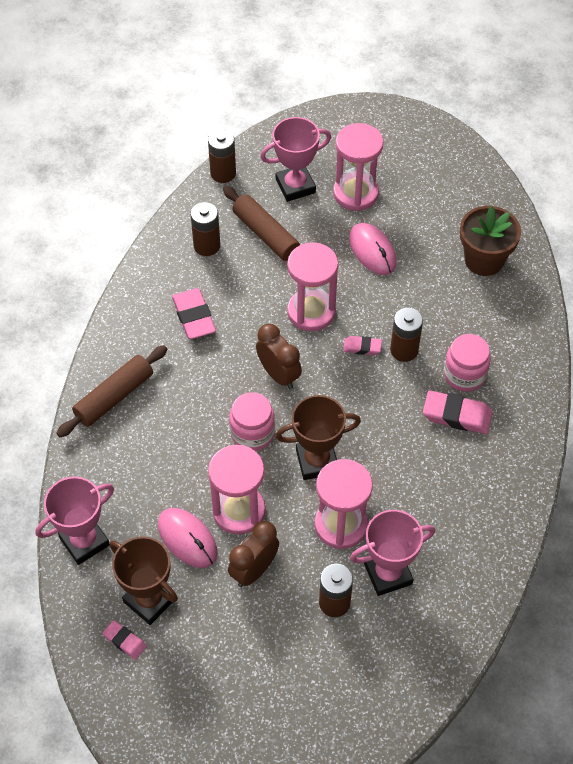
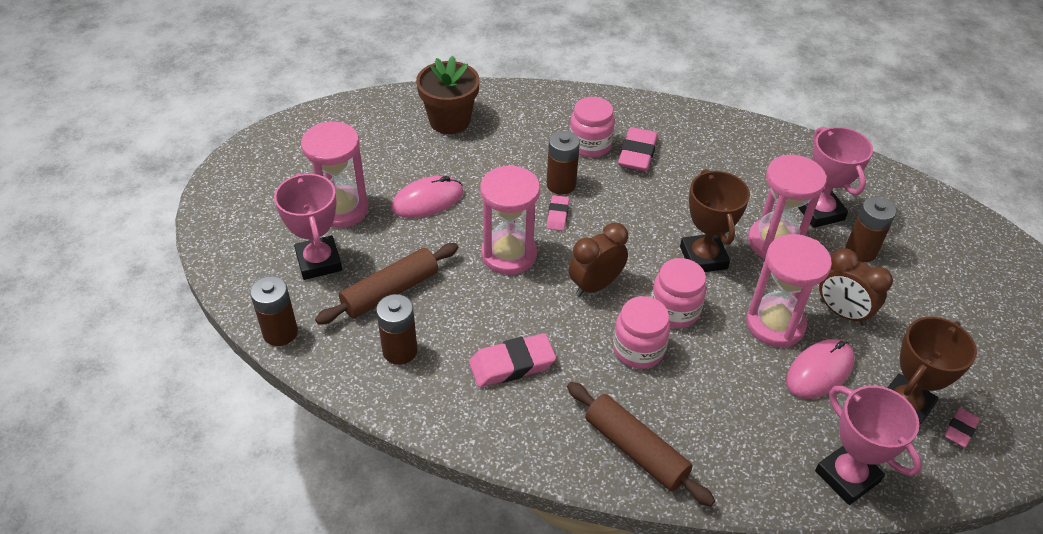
camera: 90 degrees left, 10 degrees down
(209, 403) = (638, 349): none -> pink jar

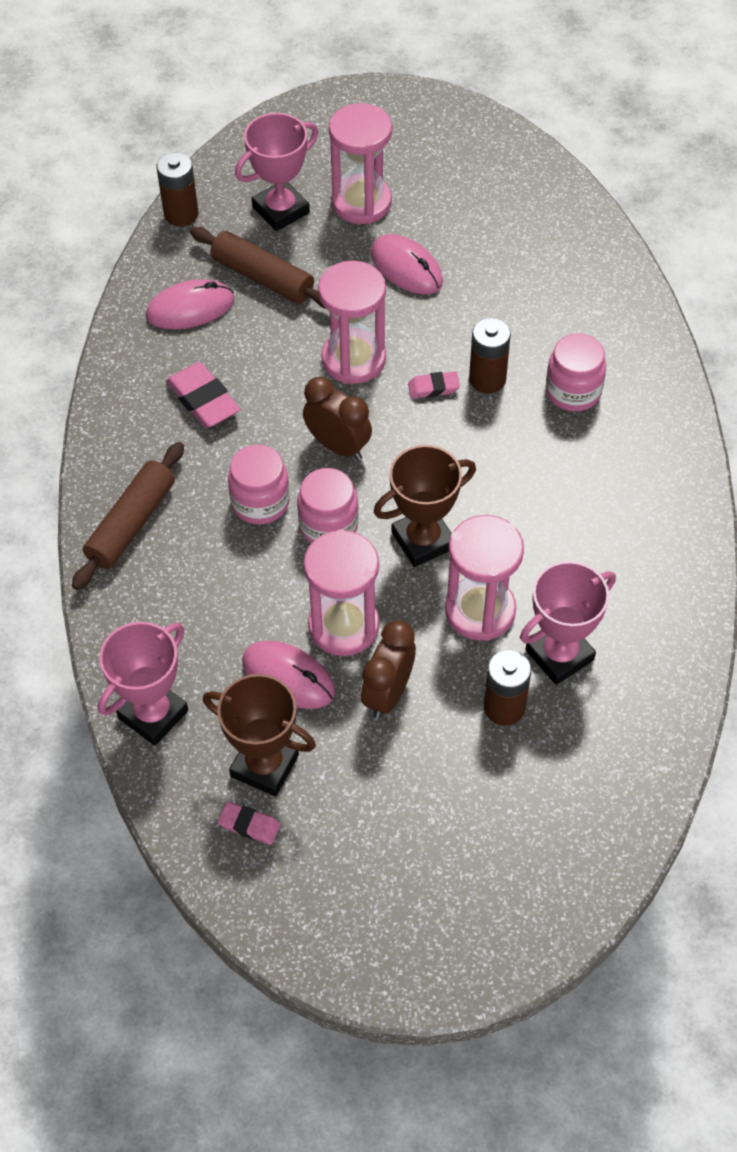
camera: 75 degrees right, 10 degrees up
(400, 351) = (190, 308): brown battery -> pink mouse
(449, 121) = (550, 248): brown flower pot -> none
(637, 154) = (580, 442): pink eraser -> none

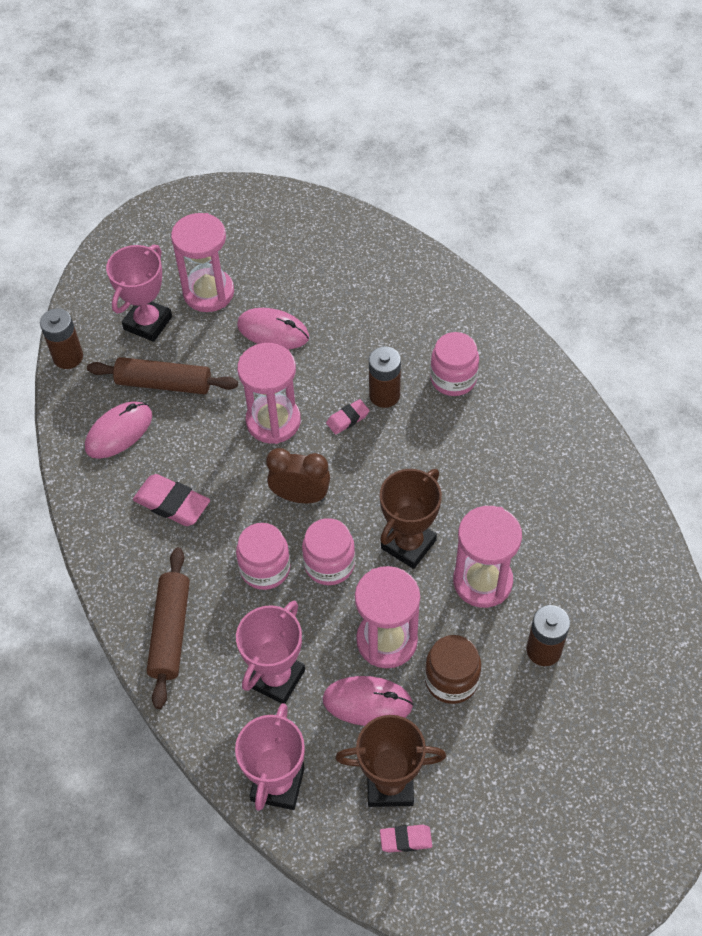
camera: 25 degrees left, 0 degrees up
(388, 693) = (451, 680): brown clock -> brown jar
(559, 655) = (560, 590): pink trophy -> pink trophy (276, 678)

